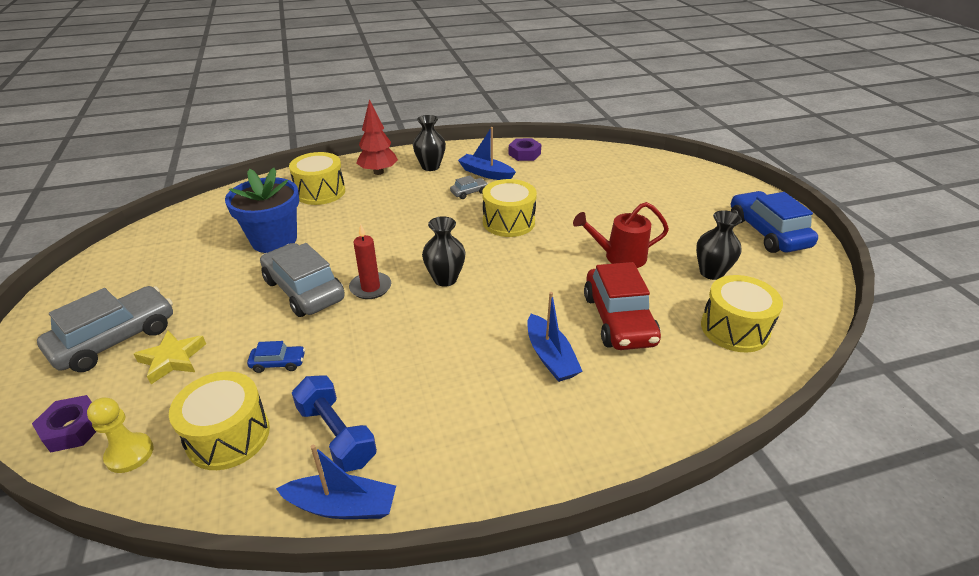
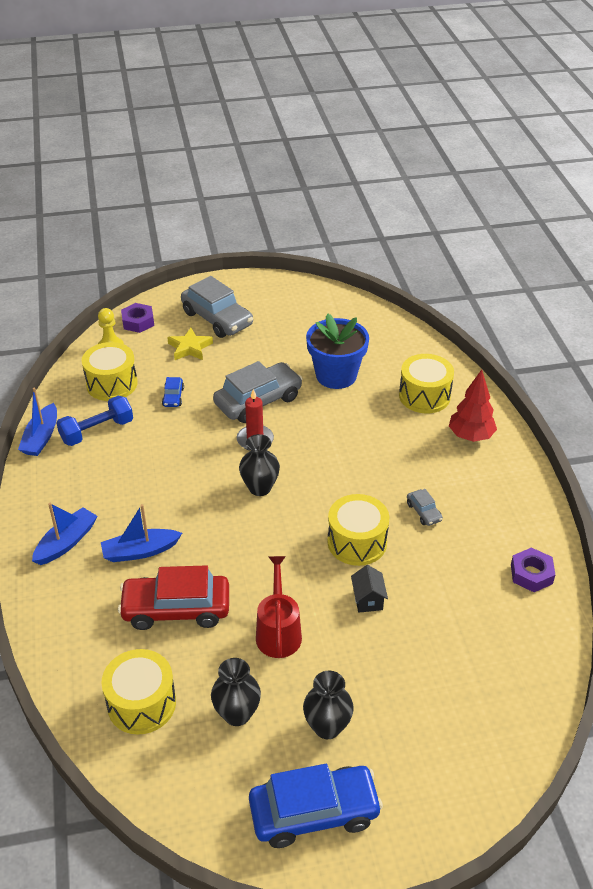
camera: 95 degrees right, 5 degrees up
(430, 166) = (487, 480): black vase -> black vase (327, 727)
(486, 173) = (472, 530): blue boat -> blue boat (66, 542)
(569, 216) = (368, 600): none -> black house

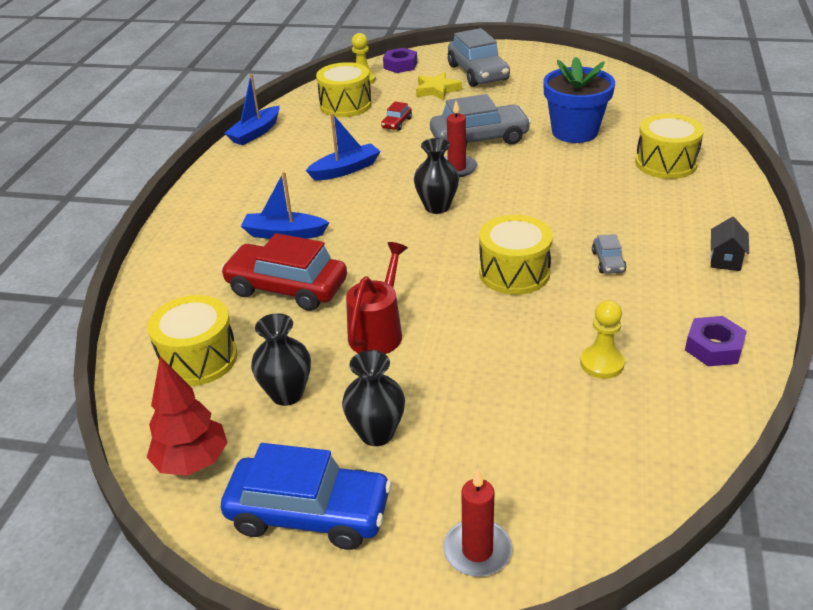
camera: 25 degrees right, 5 degrees down
(66, 542) = (221, 213): blue boat -> blue boat (345, 170)
(97, 431) = (308, 136): blue dumbbell -> none
(173, 397) = (396, 123): blue car -> red car
(368, 600) = (496, 326): black house -> black house (725, 260)
(447, 799) = (477, 551): none -> red candle
(461, 612) = (602, 363): none -> yellow pawn
(470, 436) = (702, 206): red tree -> red tree (192, 462)

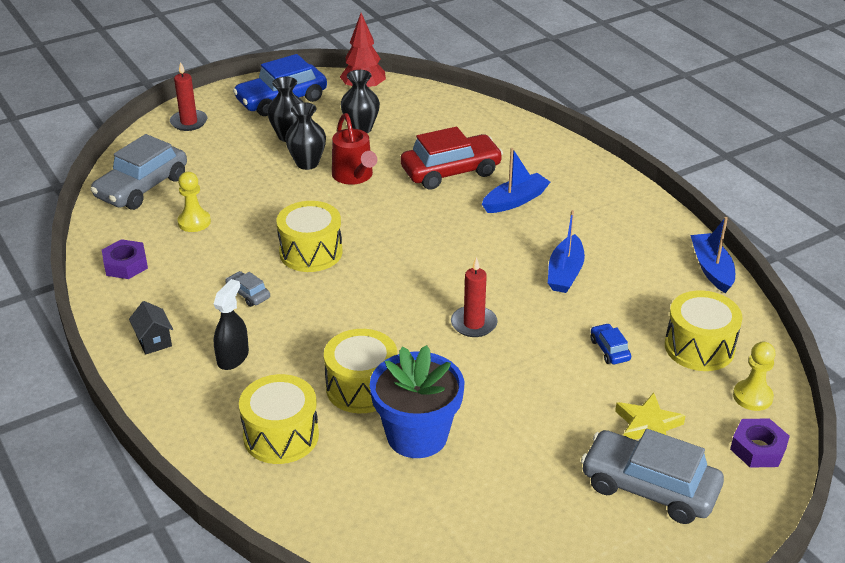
camera: 135 degrees right, 0 degrees up
(198, 358) = (436, 120): yellow drum -> yellow drum (362, 387)
(396, 123) = (609, 350): red car -> blue car
(437, 207) = (436, 276): black vase -> black vase (307, 163)
(479, 139) = (500, 371): grey car -> grey car (142, 187)
(663, 220) = (233, 357): none -> black spray bottle

